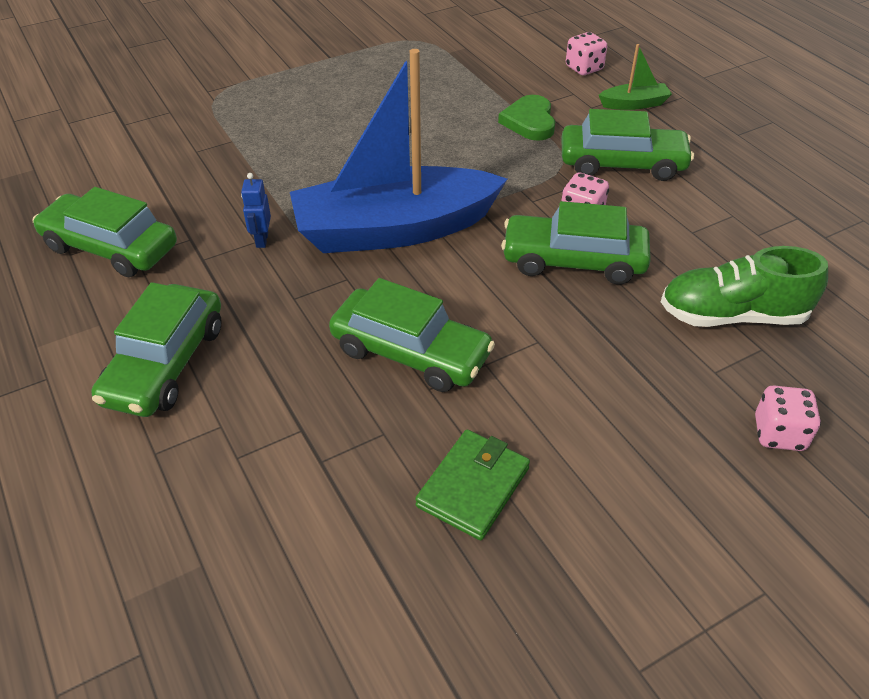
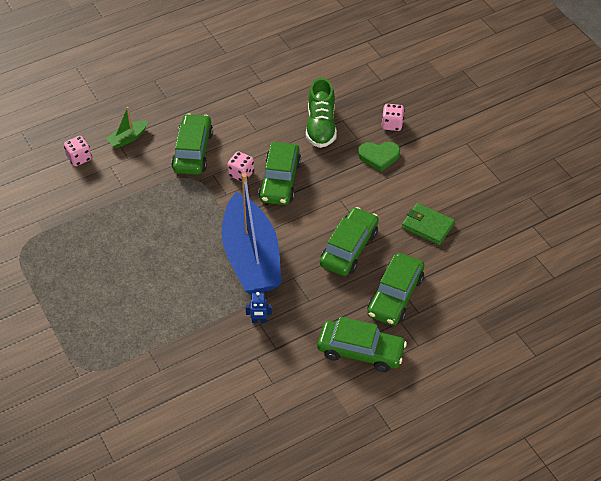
camera: 90 degrees left, 5 degrees up
(111, 247) = (264, 398): green car -> green car (395, 296)
(529, 122) = (143, 190): green heart -> green heart (379, 156)
(634, 104) = (128, 138): green boat -> green boat turned 120 degrees counterclockwise

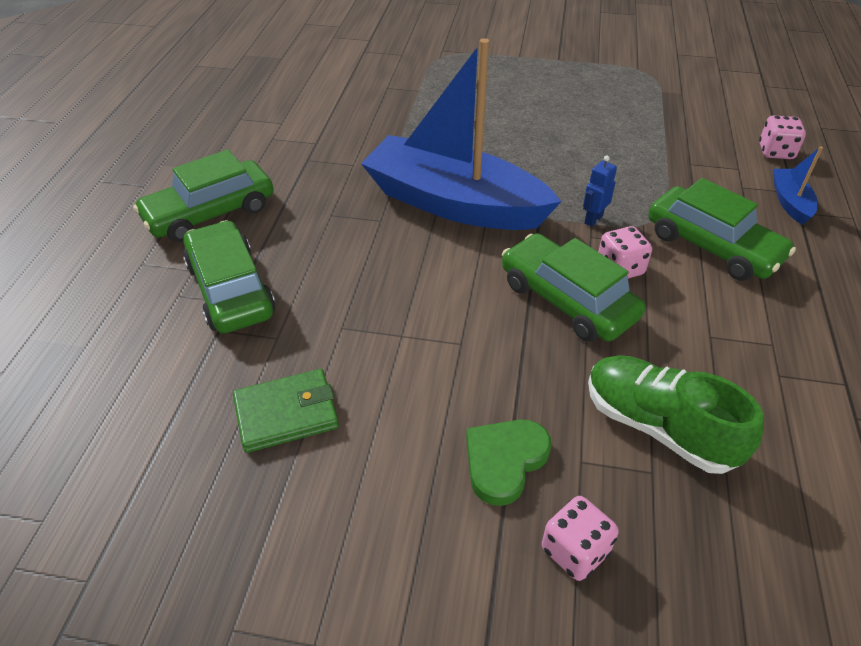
camera: 130 degrees right, 5 degrees down
(128, 138) = (790, 202): green boat -> blue boat
(259, 320) = (357, 165): blue robot -> blue robot (593, 219)
(349, 248) = (360, 295): green car -> none

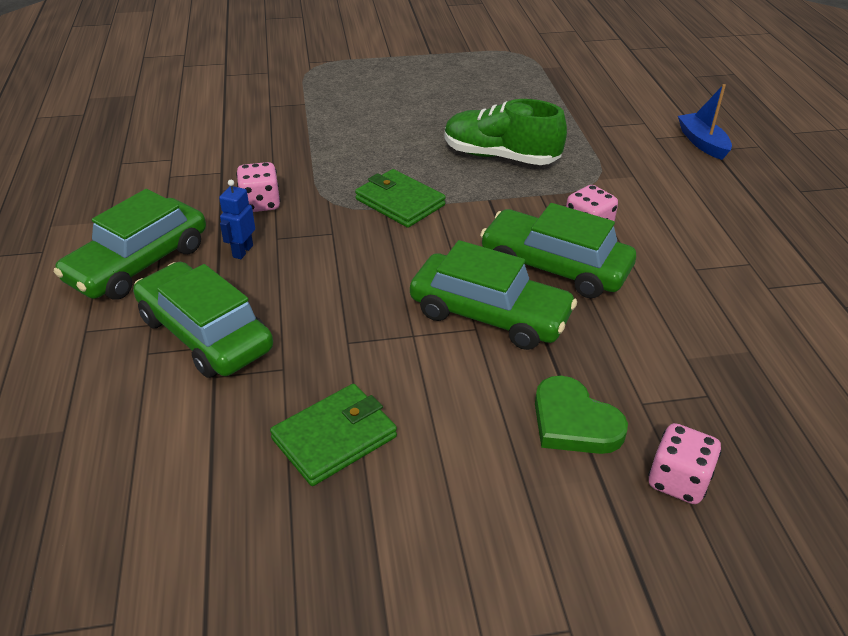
camera: 20 degrees left, 5 degrees down
(454, 203) = (400, 202): blue boat -> green wallet
(504, 461) = (574, 422): green heart -> green heart turned 60 degrees counterclockwise
(593, 219) = (540, 191): blue robot -> blue robot (242, 251)
(658, 426) = (693, 355): green shoe -> green shoe (500, 157)
(712, 246) = (657, 193): green car -> green car (489, 314)
(775, 152) = (668, 103): pink dice -> pink dice (261, 204)

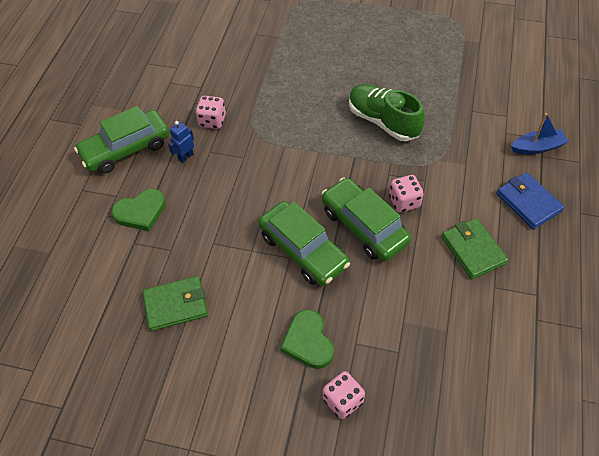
camera: 25 degrees right, 15 degrees up
(205, 333) = (141, 212): green car -> green heart
(400, 202) = (296, 144): green wallet -> green wallet (473, 250)
(702, 143) = (537, 147): blue boat -> blue boat turned 75 degrees clockwise
(736, 195) = (528, 202): none -> blue wallet

